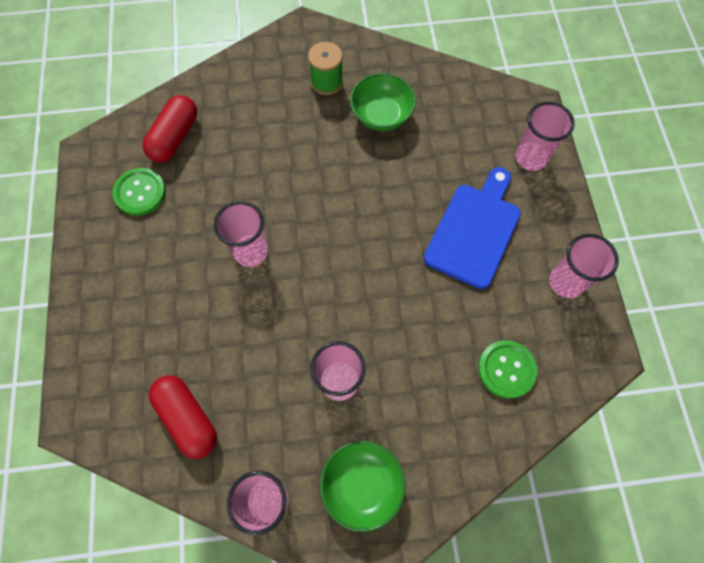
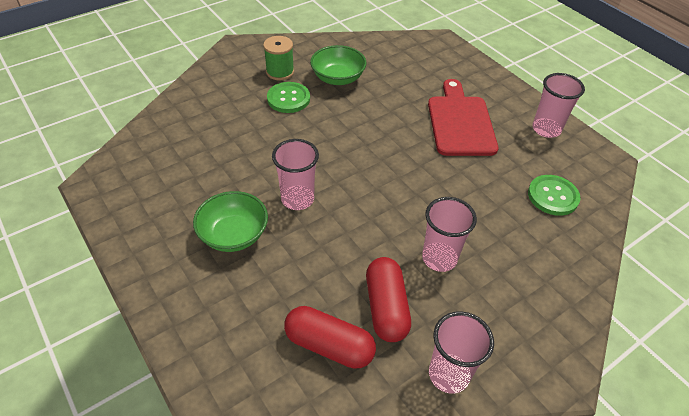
camera: 30 degrees left, 20 degrees down
(140, 192) = (166, 195): green button -> green button (288, 99)
(175, 137) = (173, 146): red capsule -> red capsule (386, 307)
(362, 485) = (515, 323): green bowl -> green bowl (234, 235)
(474, 230) = (460, 122): blue cutting board -> red cutting board
(530, 158) = (463, 69): pink cup -> none

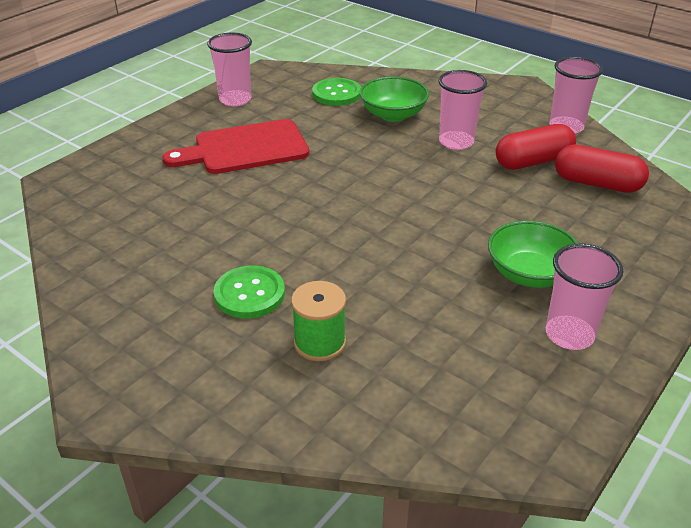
camera: 105 degrees left, 10 degrees down
(280, 72) = (179, 321): green spool -> green spool (319, 343)
(297, 199) = (442, 239): pink cup -> pink cup (569, 335)
(329, 345) = (597, 183): red capsule -> red capsule turned 75 degrees counterclockwise
(338, 78) = (180, 256): green bowl -> green bowl (393, 115)

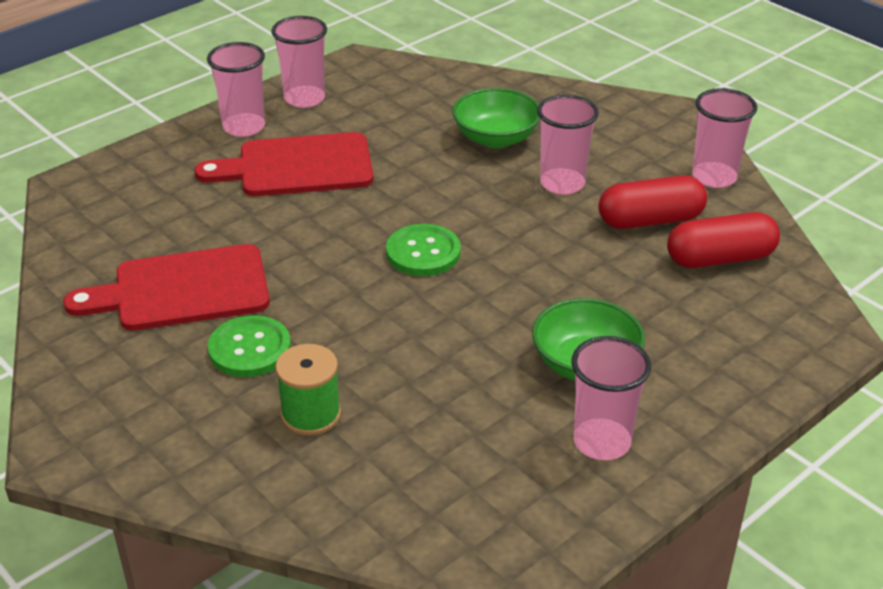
camera: 10 degrees right, 0 degrees up
(177, 252) = (182, 290): none -> red cutting board
(193, 124) = (244, 127): none -> pink cup
(336, 94) = (434, 102): green button -> green button (423, 252)
(597, 183) = (720, 258): red capsule -> red capsule turned 45 degrees counterclockwise

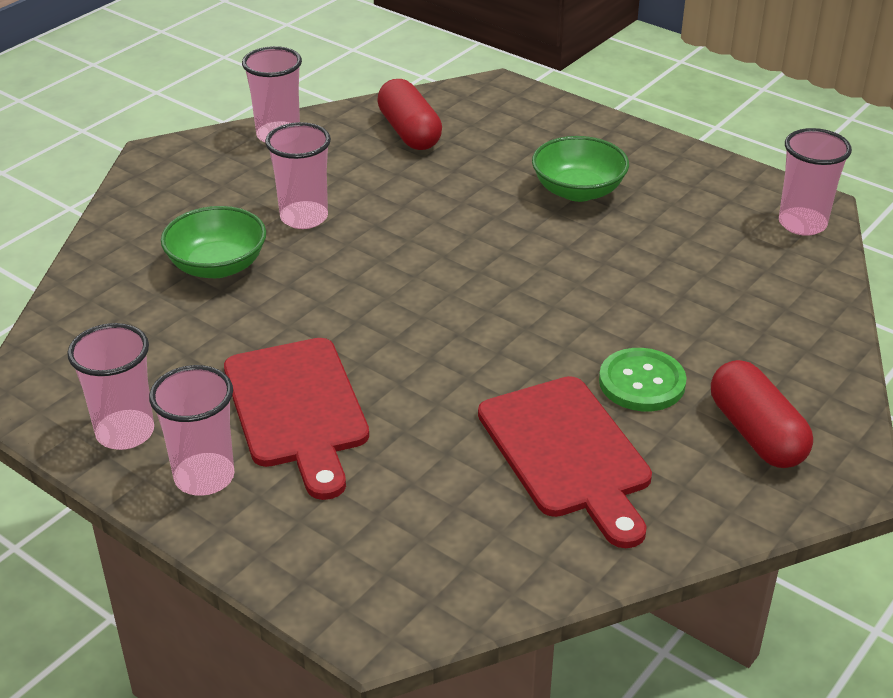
camera: 100 degrees left, 0 degrees up
(311, 414) = (712, 327): green spool -> none
(423, 252) = (447, 292): green button -> none
(602, 442) = (666, 179): pink cup -> pink cup (802, 224)
(650, 220) = (358, 166): red capsule -> red capsule (756, 433)

